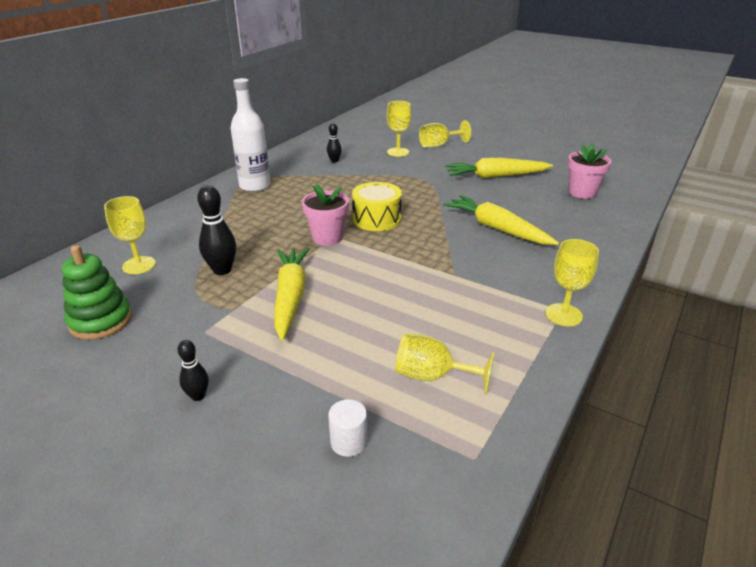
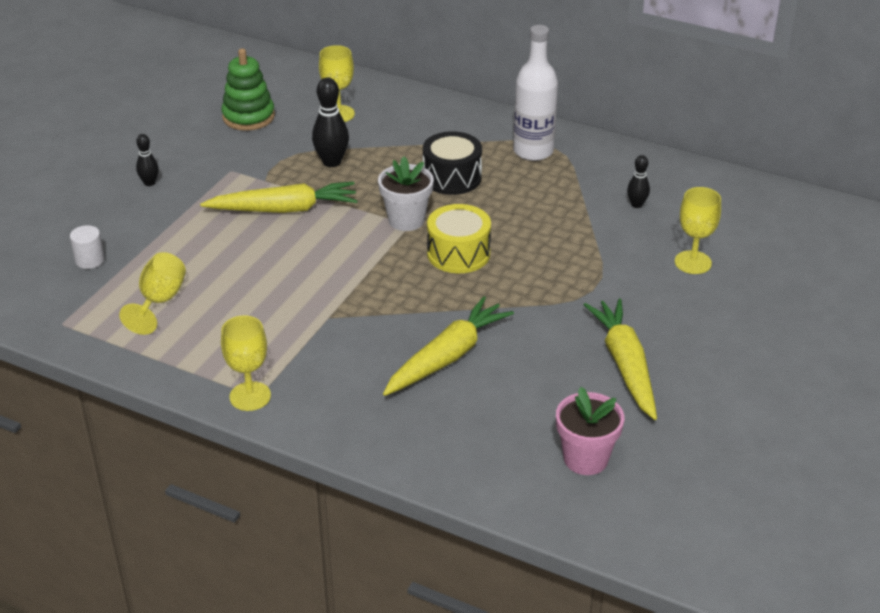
camera: 85 degrees right, 5 degrees up
(275, 217) = (452, 177): none -> black drum
(327, 237) = (406, 220): pink flower pot -> white flower pot
(439, 145) = (740, 305): yellow goblet -> none

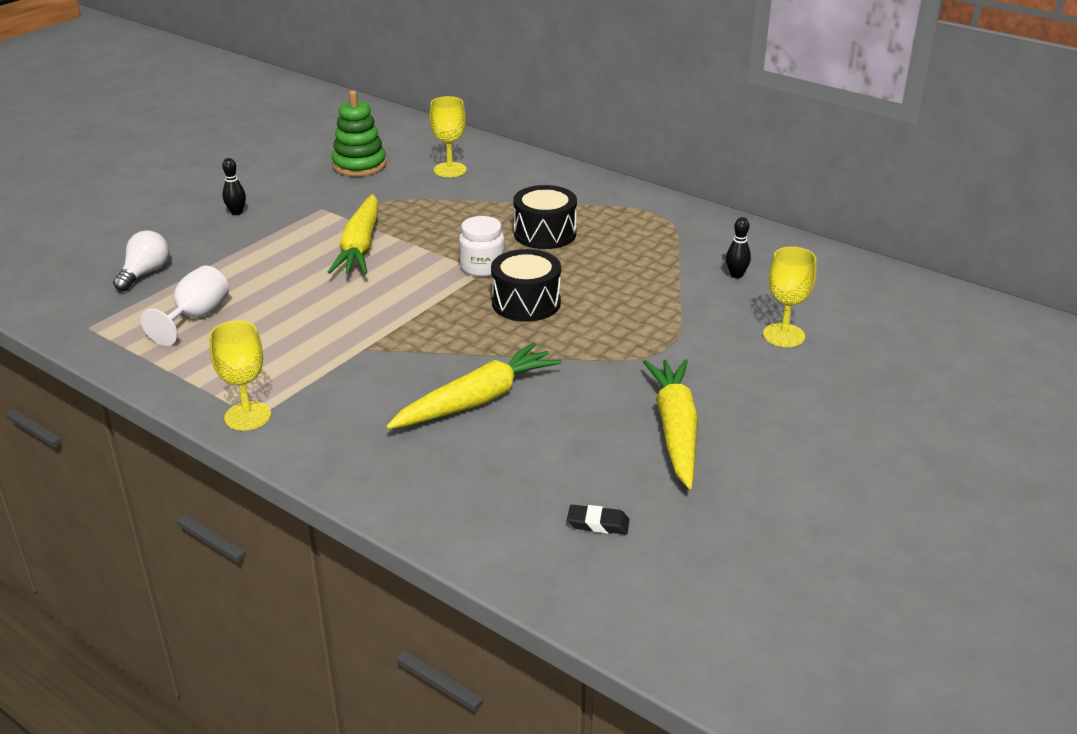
camera: 10 degrees right, 5 degrees down
(90, 260) = (145, 273): white cylinder -> white light bulb
(159, 301) = (196, 317): yellow goblet -> white goblet
(284, 209) = (360, 246): yellow carrot -> yellow carrot turned 90 degrees clockwise
(332, 162) = (426, 210): black bowling pin -> none
(406, 220) = (482, 267): white flower pot -> white jar
(458, 253) = (526, 303): yellow drum -> black drum
(533, 151) = (639, 217): white bottle -> none
(585, 459) = (598, 523): pink flower pot -> black eraser

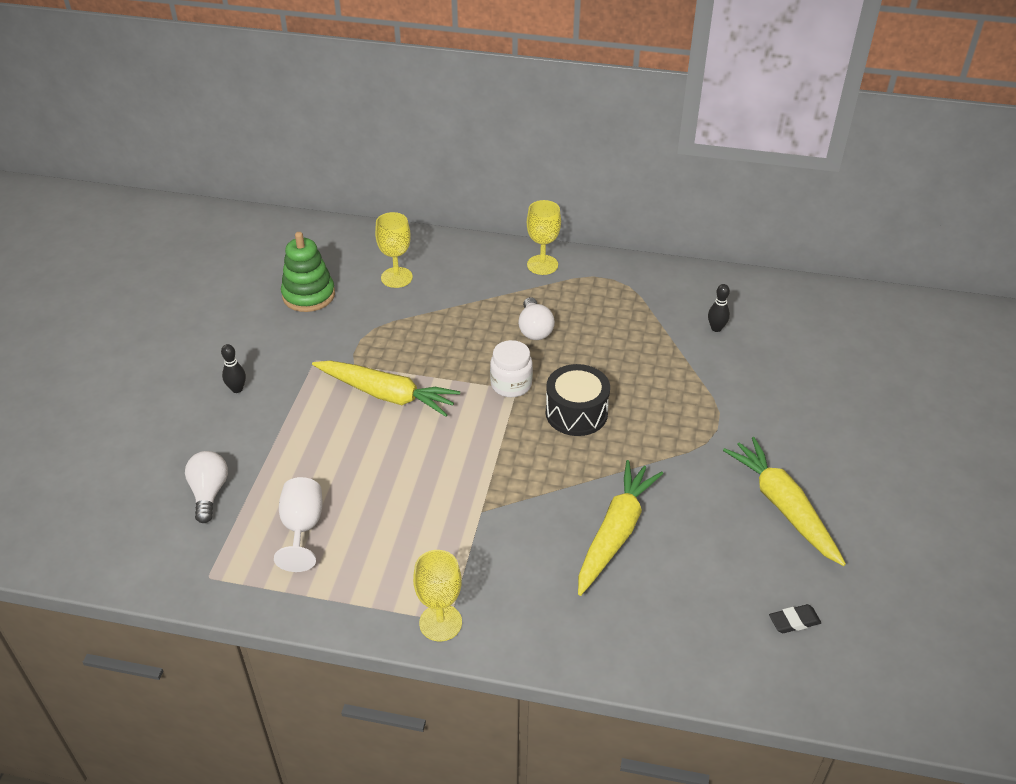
camera: 25 degrees left, 10 degrees up
(360, 246) = (386, 395): yellow carrot -> yellow carrot turned 45 degrees counterclockwise
(545, 233) = (534, 329): black drum -> white light bulb
(783, 335) = (793, 381): yellow goblet -> yellow goblet (542, 265)

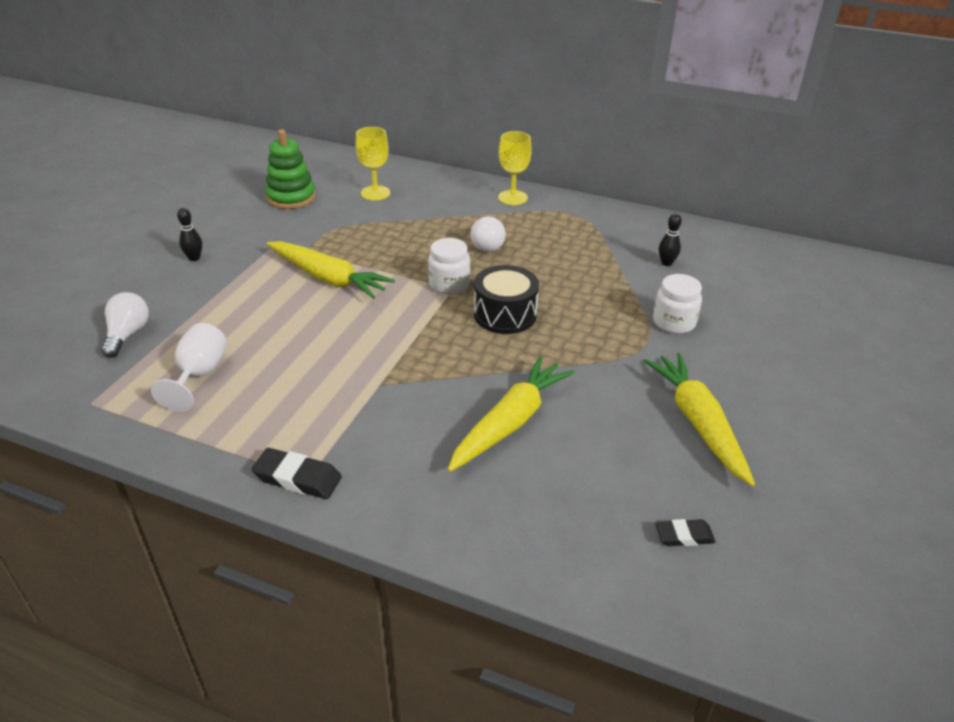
camera: 10 degrees right, 5 degrees down
(440, 622) = (297, 478): yellow goblet -> black eraser
(738, 398) = (674, 322): none -> white jar

